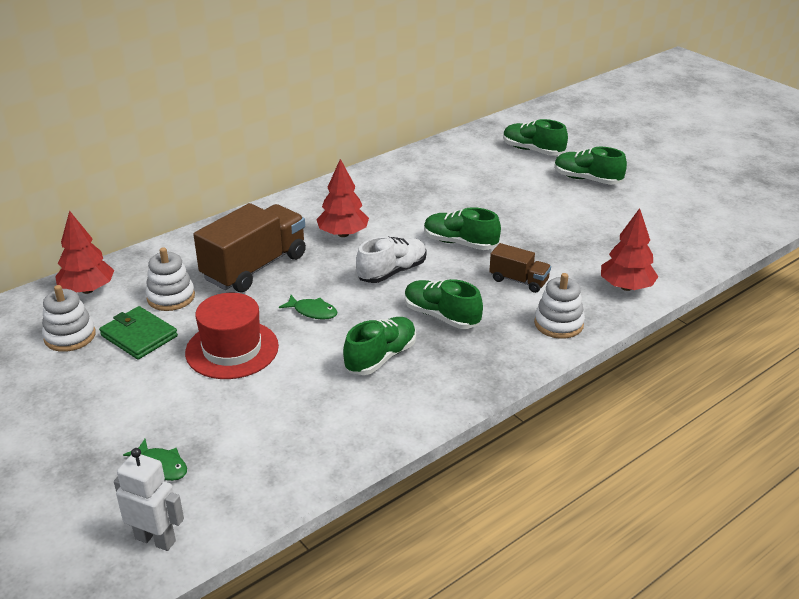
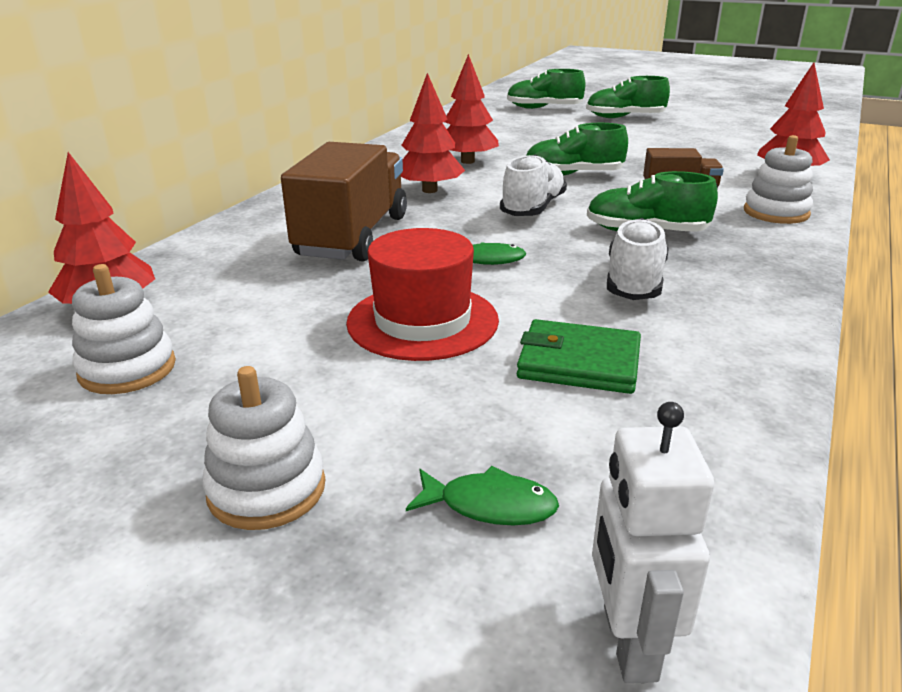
camera: 25 degrees left, 5 degrees down
(139, 336) = (254, 340): green wallet -> green wallet (579, 362)
(155, 539) = (628, 643): white robot -> white robot turned 90 degrees counterclockwise
(171, 297) = (261, 288): white stacking toy -> white stacking toy (267, 489)
(381, 357) = (634, 282): green shoe -> white shoe
(400, 207) = (467, 161): none -> red tree

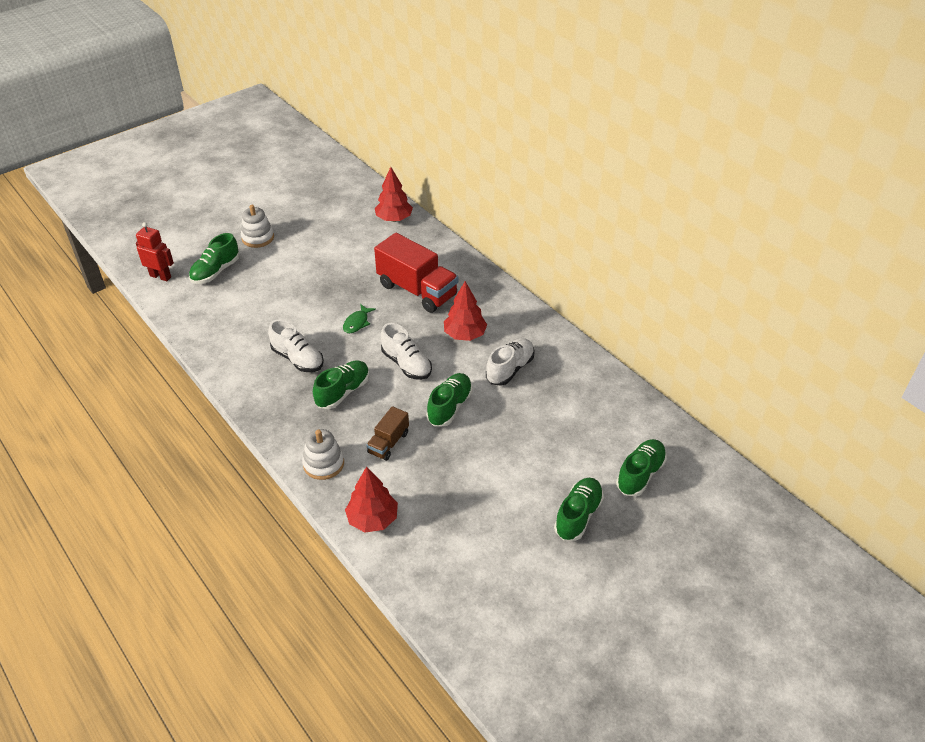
camera: 115 degrees right, 15 degrees up
(127, 369) = (343, 220): white stacking toy -> none
(353, 236) = (417, 290): brown truck -> red truck
(422, 321) = (318, 288): red hat -> none
(467, 161) = (510, 369): red tree -> white shoe
(490, 505) = (215, 271): green fish -> green shoe
(579, 362) = (258, 315): green wallet -> none
(628, 643) = (160, 276): white robot -> red robot

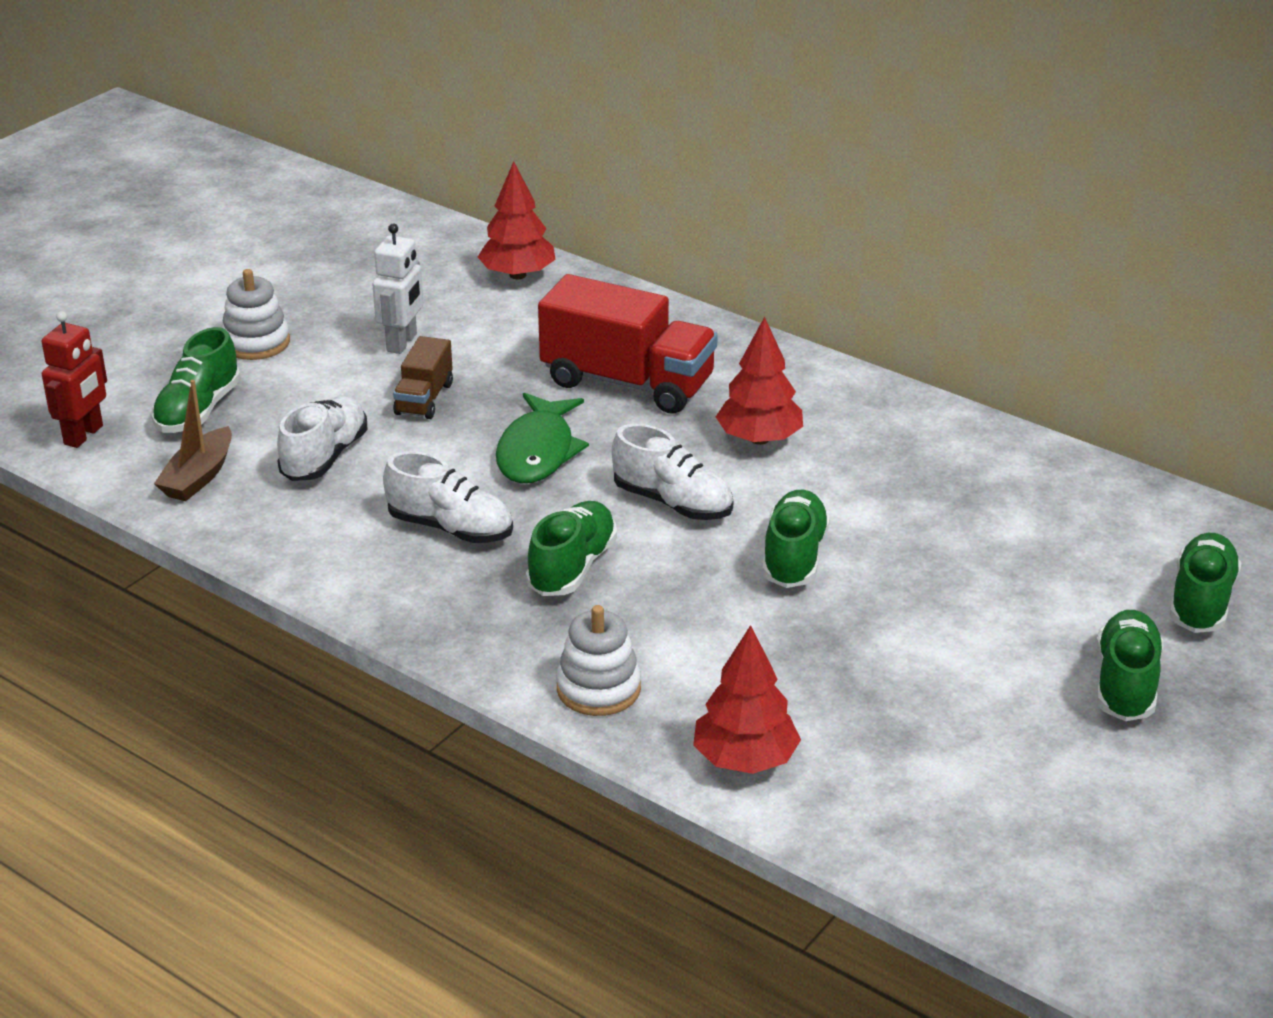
camera: 15 degrees left, 10 degrees down
(160, 276) = (84, 435): red robot -> red robot turned 105 degrees clockwise
(199, 308) = (199, 477): none -> brown boat
(323, 249) = (402, 343): none -> white robot
(357, 323) = (538, 452): green fish -> green fish, size x1.76
(388, 443) = (707, 633): brown truck -> brown truck (424, 399)
(510, 369) = (874, 479): white shoe -> white shoe (325, 457)

